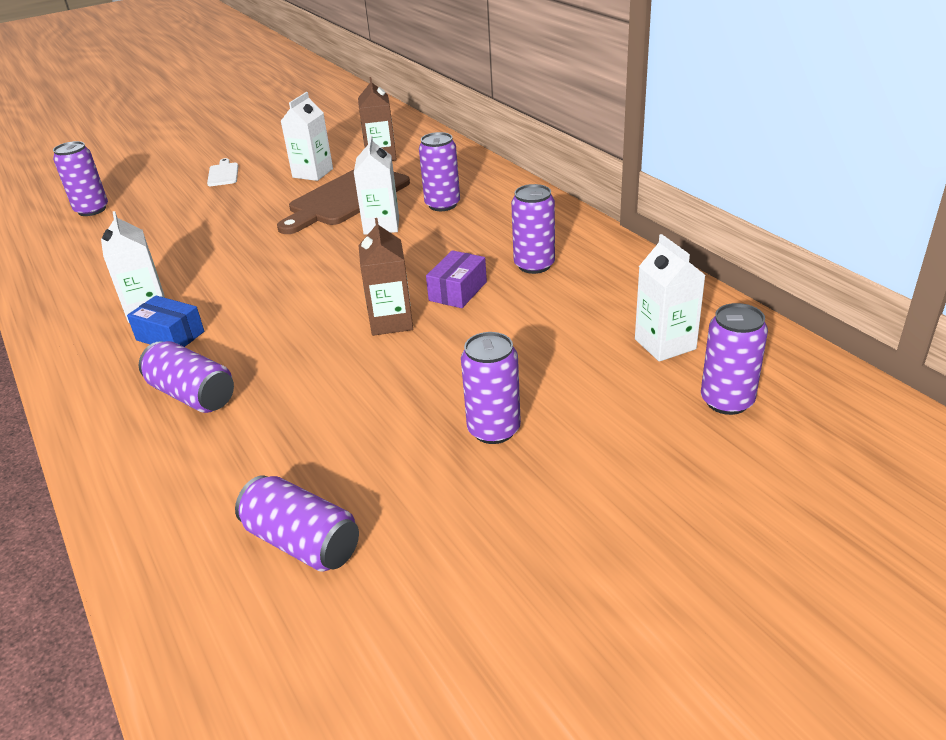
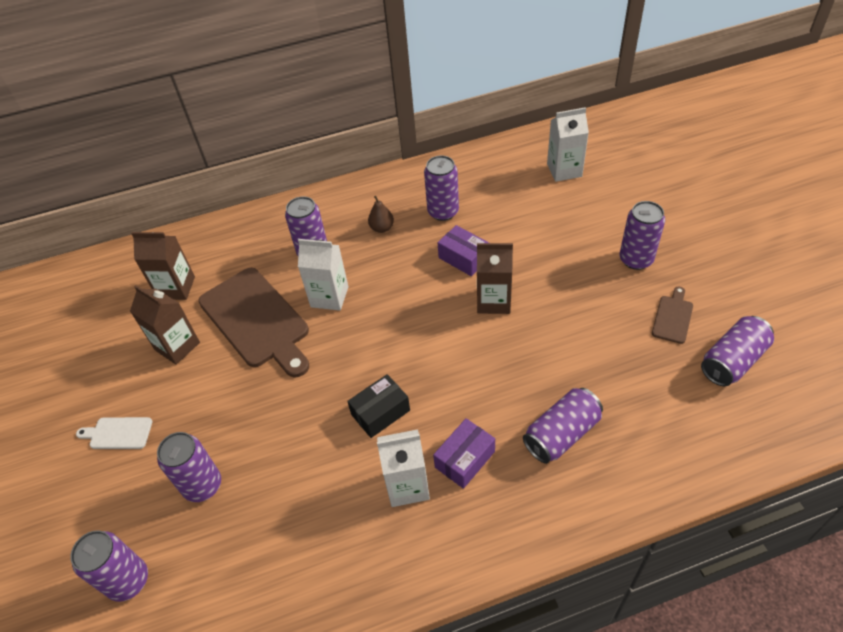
camera: 75 degrees left, 15 degrees up
(170, 336) = (464, 459): blue box -> purple box
(233, 280) = (380, 412): none -> black box
(313, 173) = (177, 346): white carton -> brown carton
(383, 474) = (673, 317): none -> brown cutting board
(492, 233) = (382, 228): none -> brown pear
(727, 401) = (626, 159): purple can -> purple can (202, 485)

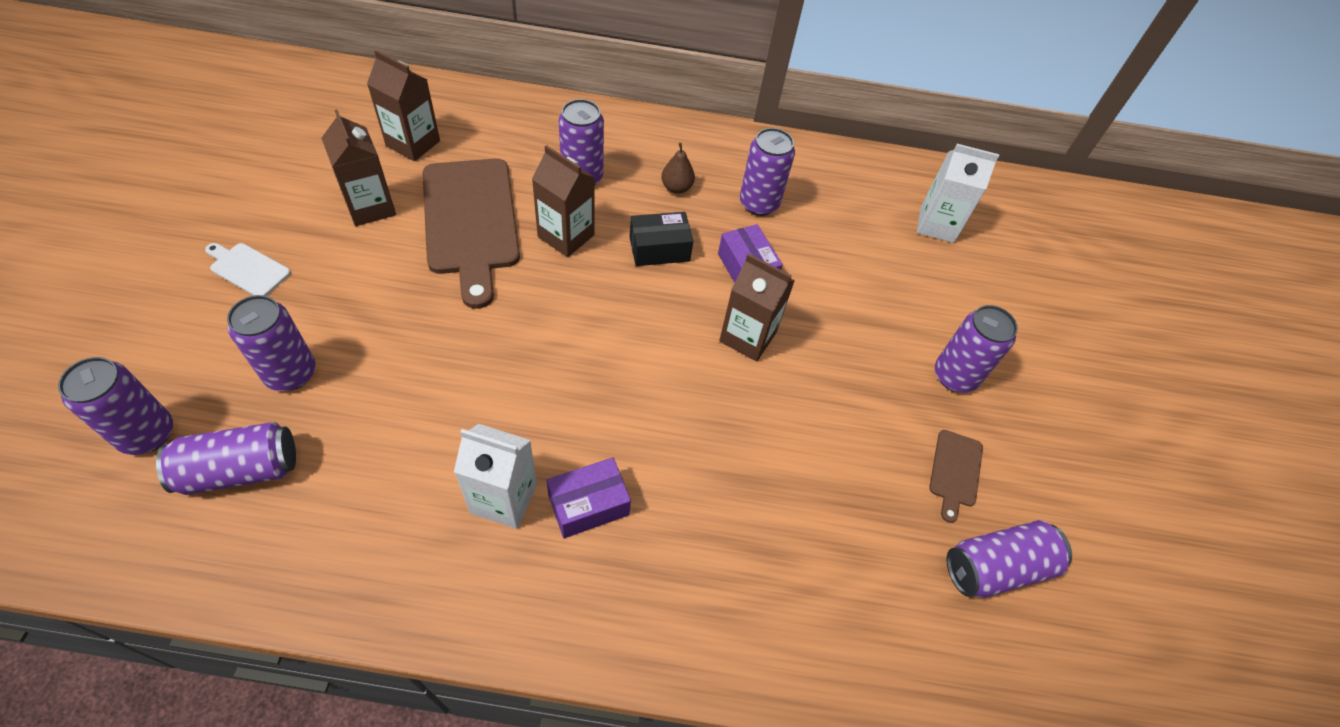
camera: 15 degrees right, 5 degrees up
(329, 297) = (566, 236): white carton -> brown carton
(380, 412) = (532, 397): black box -> black box (659, 249)
(561, 434) = (721, 539): purple can -> purple can (240, 470)
(673, 317) = (955, 471): brown cutting board -> brown cutting board turned 150 degrees clockwise

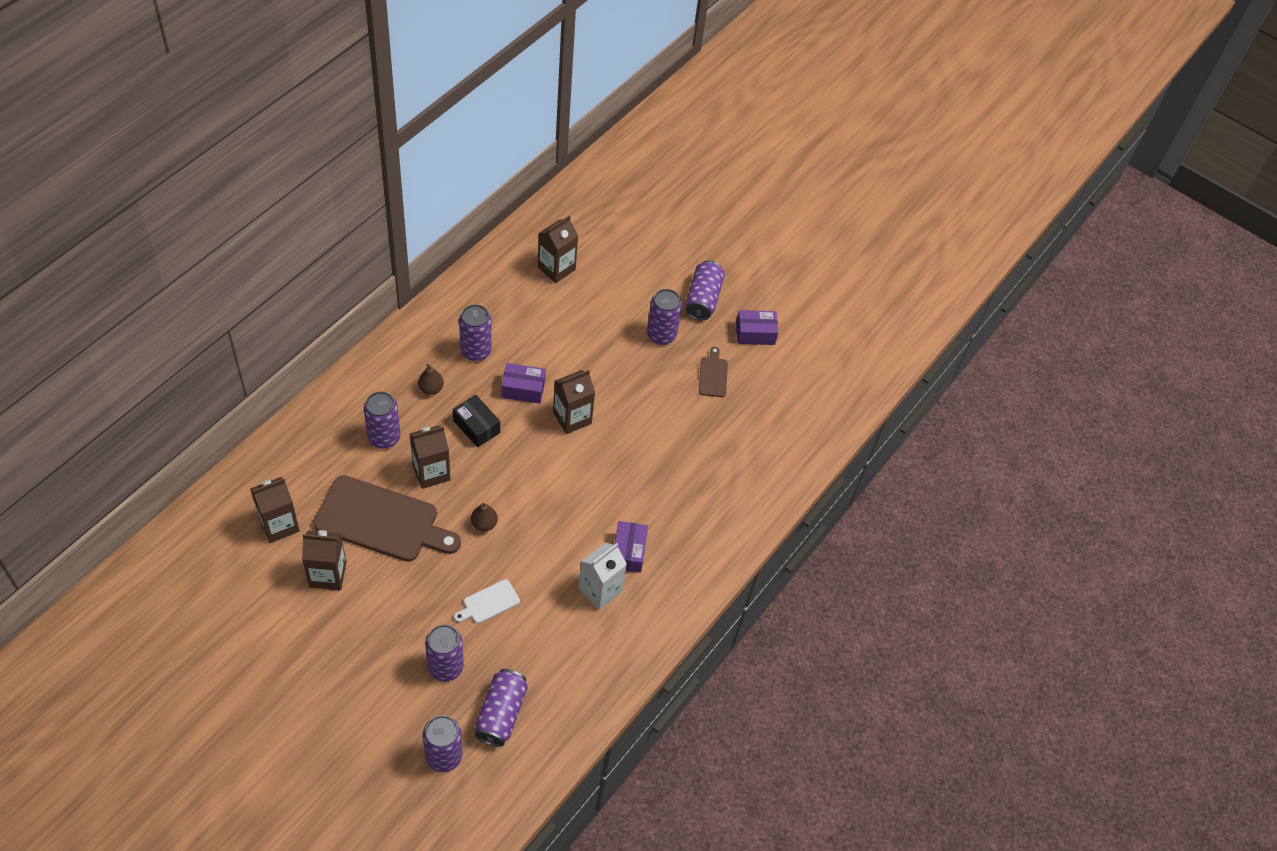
camera: 60 degrees left, 0 degrees up
(248, 269) = (339, 666): white cutting board -> white cutting board (489, 602)
(527, 317) = (484, 524): none -> brown pear
(659, 249) = (476, 426): black box -> black box turned 60 degrees counterclockwise
(936, 225) = (556, 268): white carton -> brown carton
(955, 471) = (713, 375): brown cutting board -> brown cutting board turned 135 degrees counterclockwise
(996, 567) = (770, 393): purple can -> purple can (703, 299)
(1071, 493) = (755, 333): none -> purple box

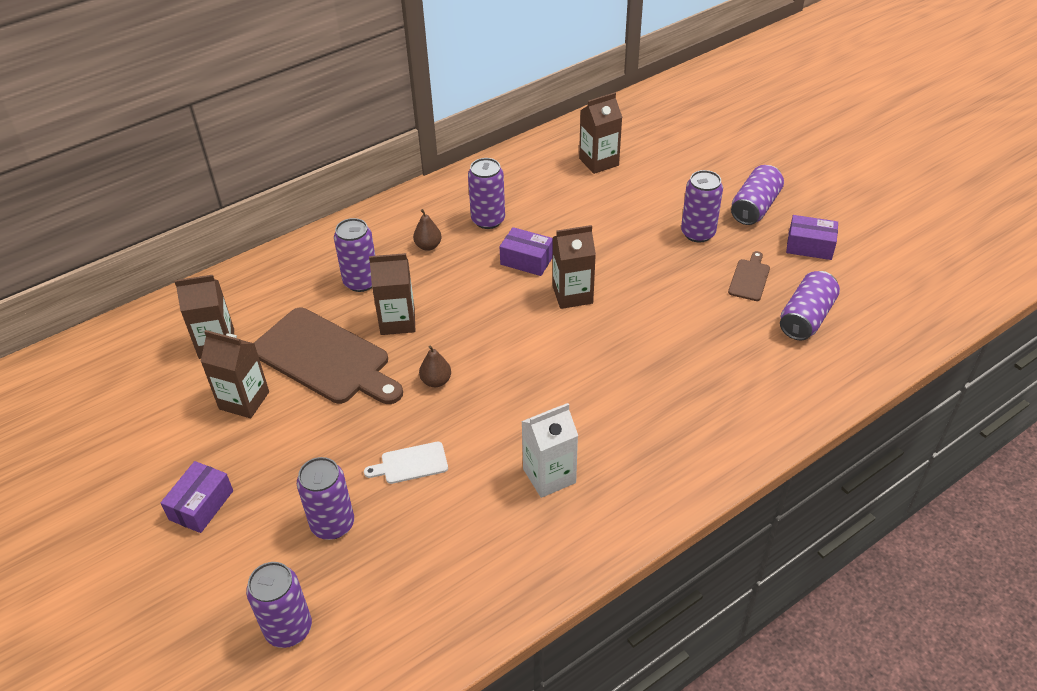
camera: 25 degrees right, 10 degrees down
(476, 426) = (463, 287): black box -> none
(501, 713) = (378, 593): purple can -> purple can (806, 318)
(628, 552) = (597, 440): purple box -> purple box (201, 505)

